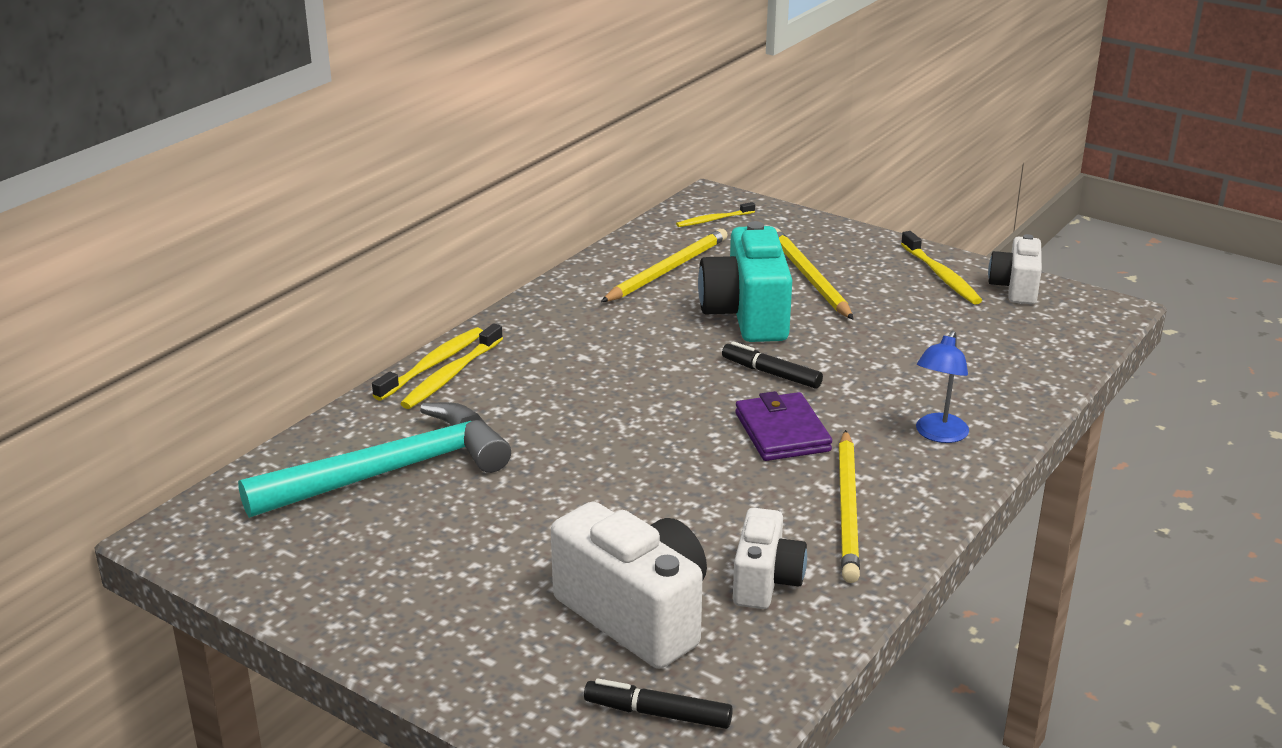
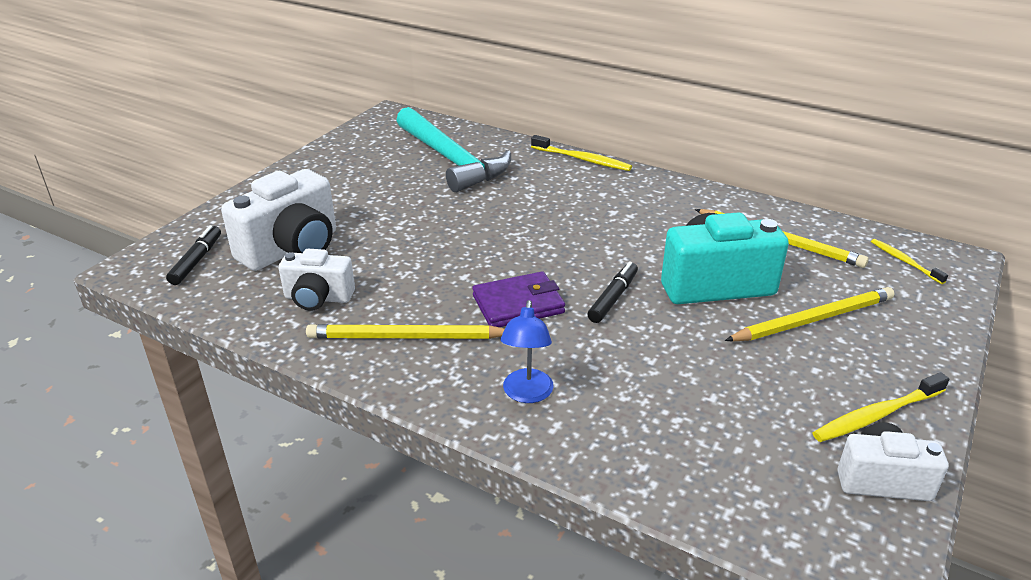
camera: 85 degrees right, 5 degrees up
(451, 375) = (571, 167): yellow toothbrush -> none
(938, 435) = (527, 394): blue lamp -> blue lamp turned 105 degrees counterclockwise

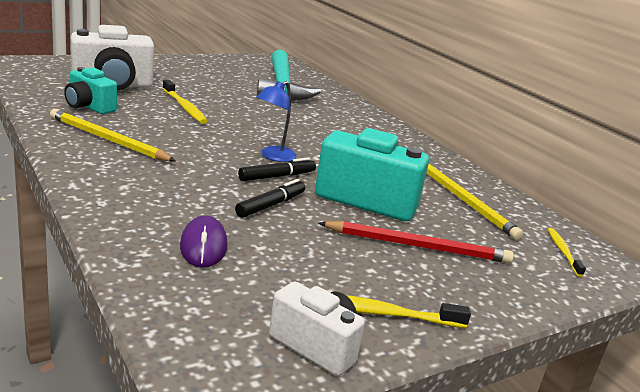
camera: 25 degrees right, 10 degrees down
(197, 261) = (53, 71): black marker -> black marker (271, 205)
(318, 298) = (89, 107): white camera -> turquoise camera
(518, 304) = (205, 154): purple wallet -> none
(527, 394) = (133, 190): blue lamp -> blue lamp (273, 156)
(582, 159) = (376, 115): yellow toothbrush -> yellow toothbrush (184, 107)
(673, 426) = (203, 246): none -> purple mouse
(813, 319) = (418, 246): yellow pencil -> red pencil

